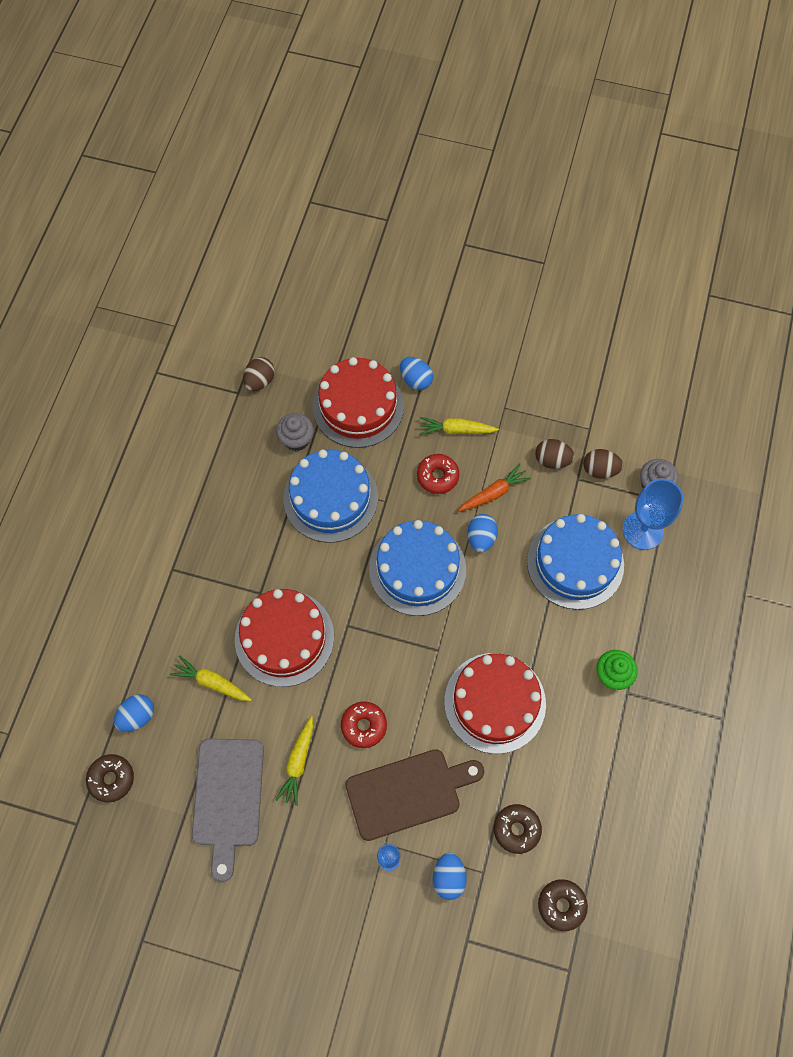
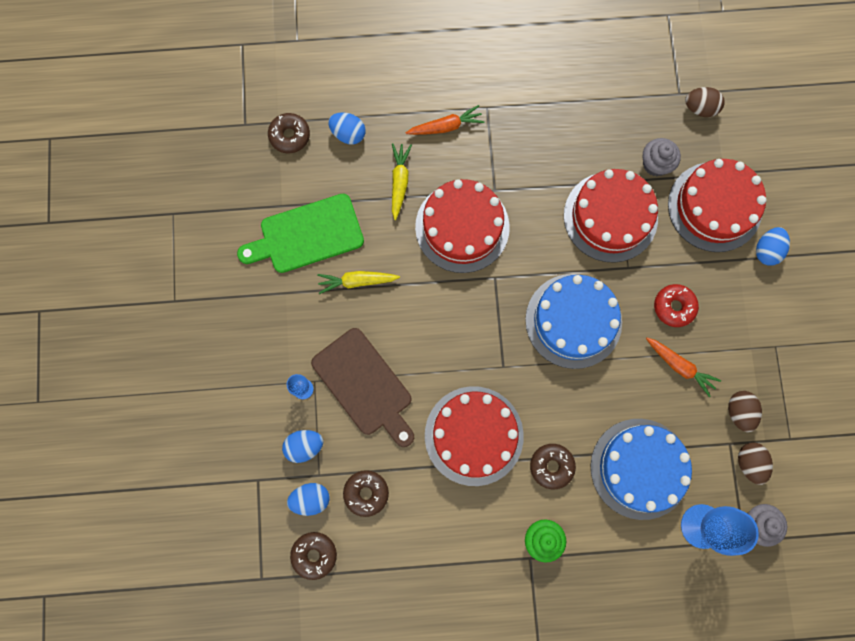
camera: 70 degrees right, 10 degrees up
(174, 616) = (446, 126): none -> orange carrot
(228, 798) = (307, 235): grey cutting board -> green cutting board
(330, 498) = (610, 217): blue cake -> red cake
(364, 726) = (409, 325): red donut -> none
(456, 430) = (730, 308): yellow carrot -> none
(481, 538) = (628, 369): blue egg -> blue egg (311, 499)
(548, 641) = (551, 466): none -> brown donut

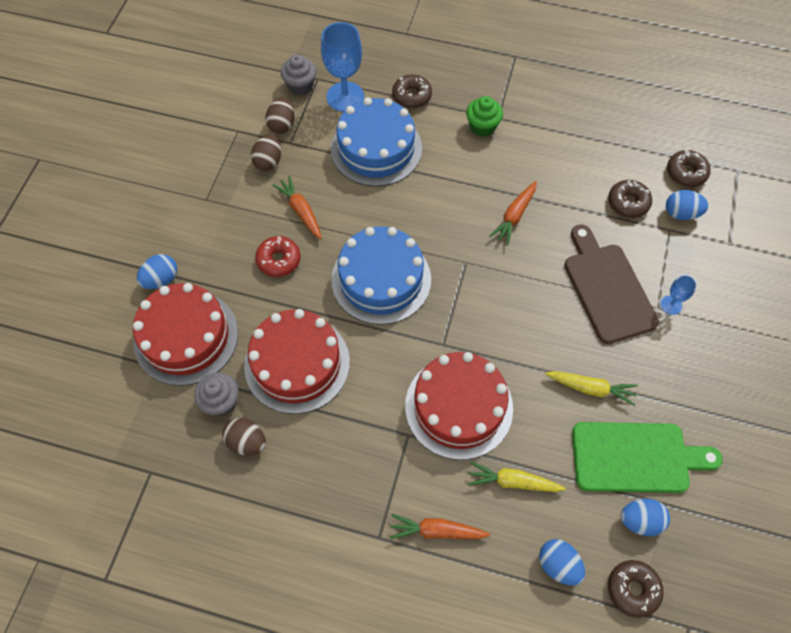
camera: 160 degrees left, 15 degrees down
(304, 446) = (679, 256): blue egg -> blue egg (640, 520)
(399, 182) = (513, 482): yellow carrot -> yellow carrot turned 75 degrees clockwise
(474, 435) = (514, 216): red cake -> orange carrot
(551, 466) = (453, 173): brown donut -> brown donut (411, 96)
(700, 108) = (138, 446): brown egg -> brown egg (247, 442)

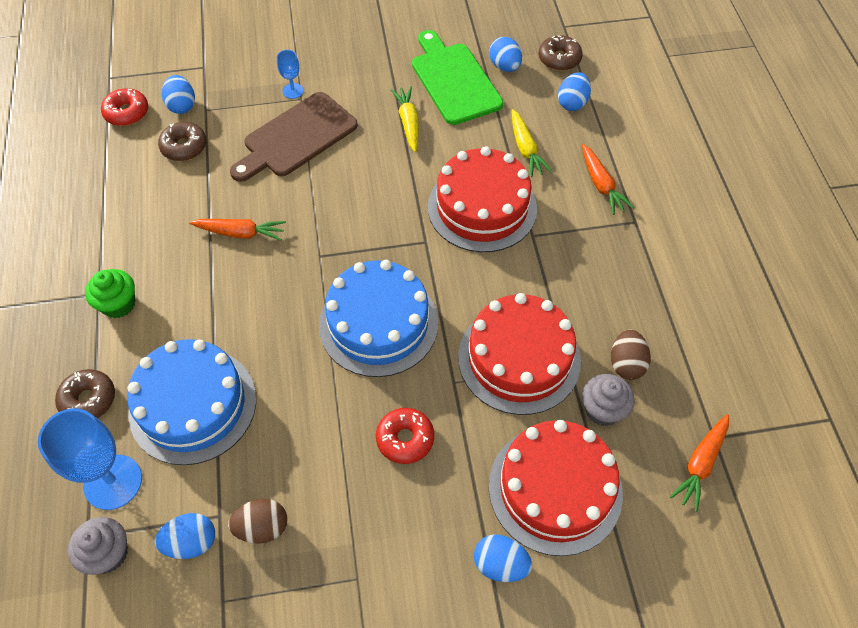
camera: 115 degrees left, 5 degrees down
(282, 125) = (191, 542): brown egg -> blue egg
(301, 211) = (324, 448): orange carrot -> orange carrot (700, 464)
(686, 173) = (127, 113): brown donut -> red donut

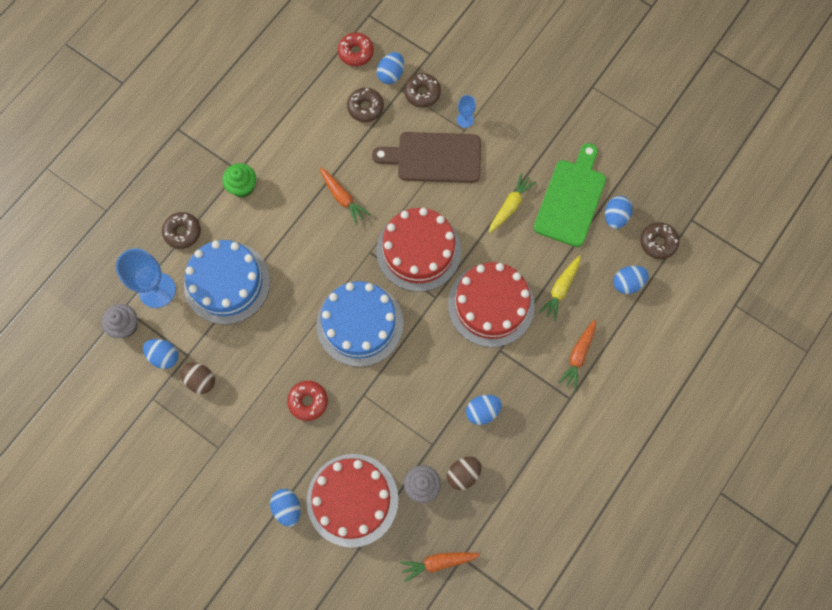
camera: 45 degrees right, 15 degrees up
(229, 99) = (422, 93): none -> brown donut
(519, 358) = (410, 415): red cake -> red cake (418, 251)
(578, 296) = (482, 411): none -> blue egg

